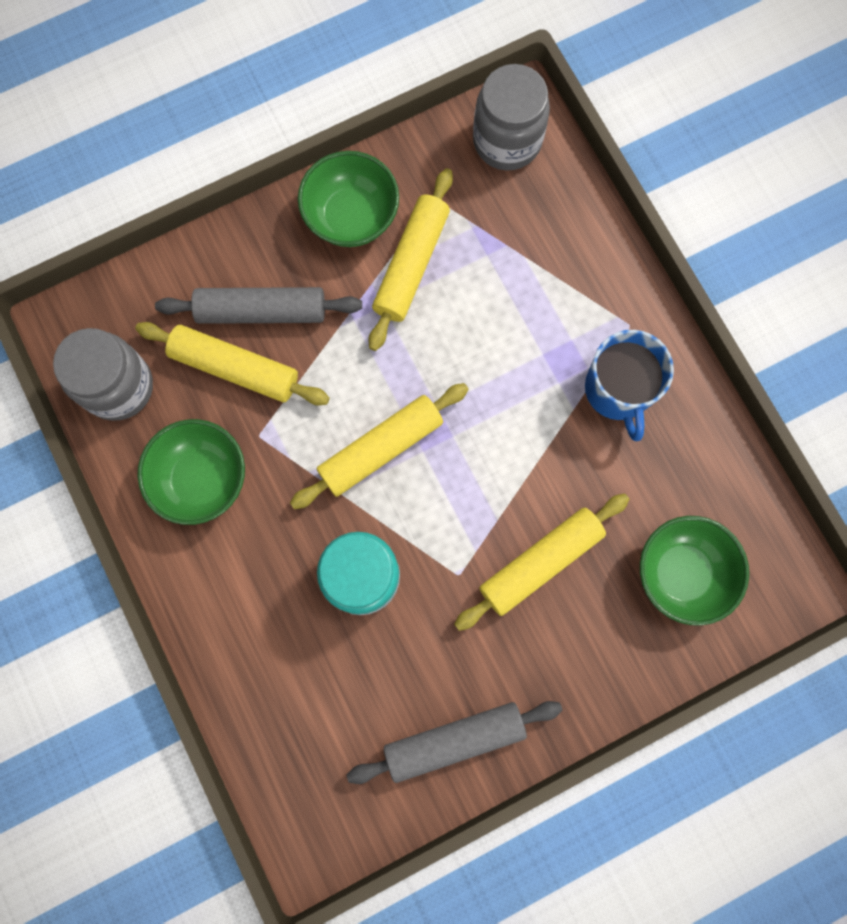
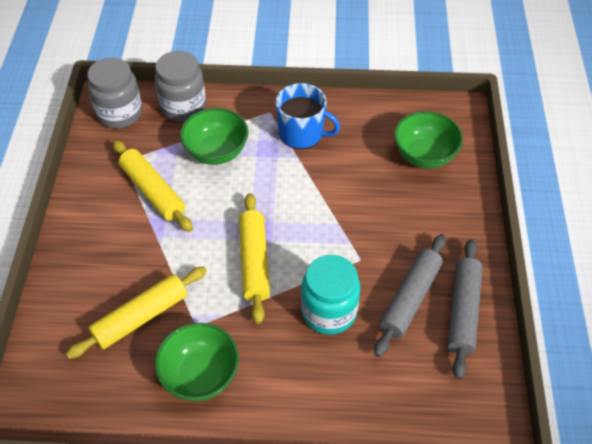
camera: 60 degrees left, 25 degrees down
(118, 387) = (96, 397): grey jar -> grey jar (183, 106)
(262, 311) = (116, 283): grey rolling pin -> grey rolling pin (409, 298)
(351, 217) = (97, 206): green bowl -> green bowl (216, 152)
(540, 562) = (378, 215): yellow rolling pin -> none

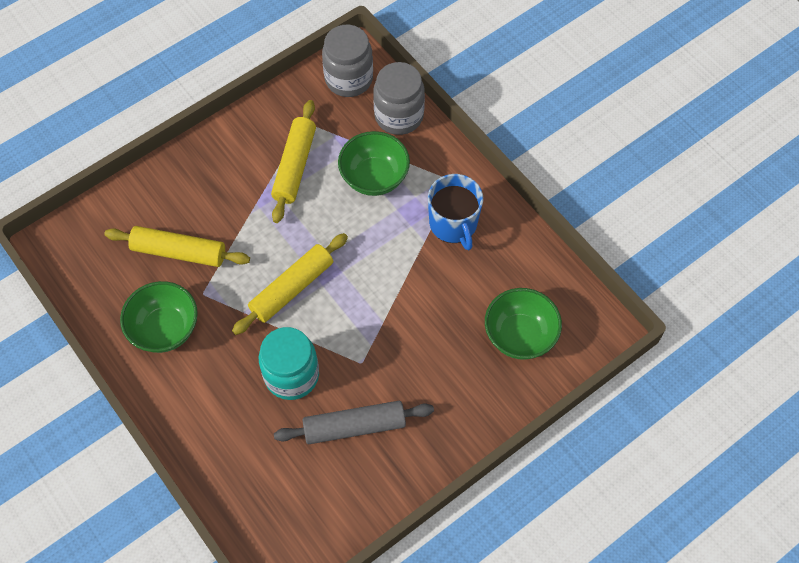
camera: 50 degrees right, 10 degrees up
(462, 311) = (376, 475): grey rolling pin -> none

